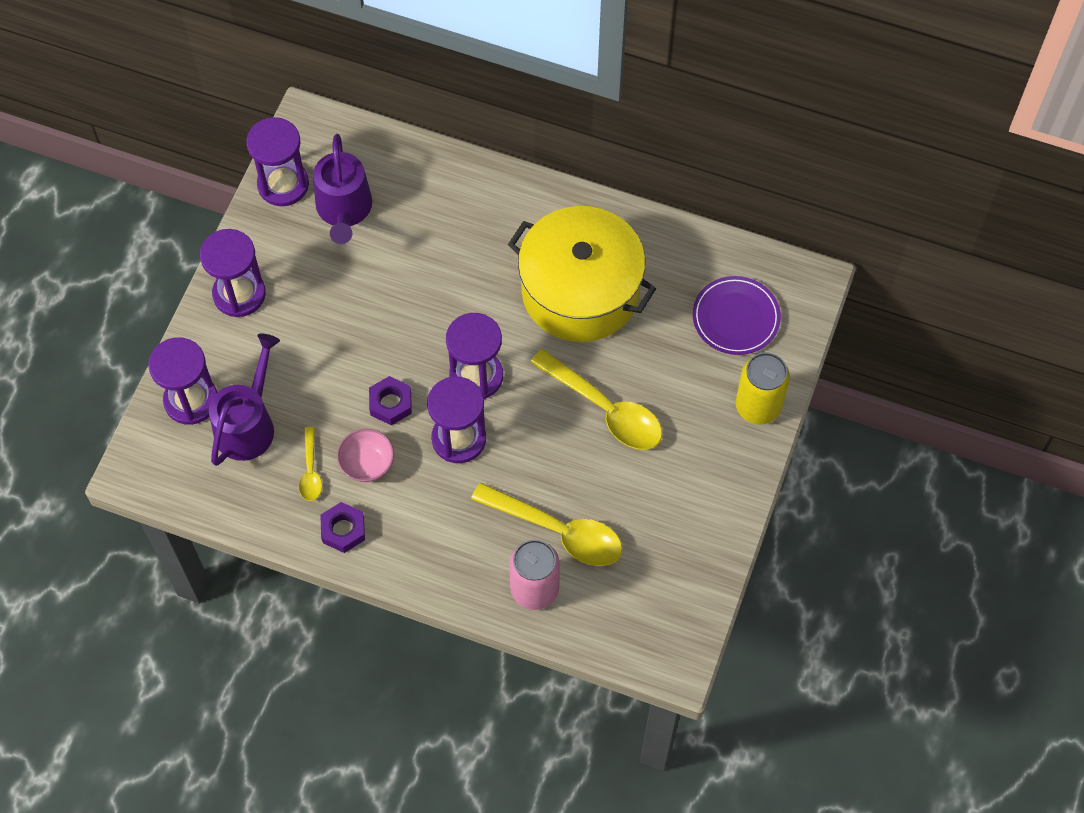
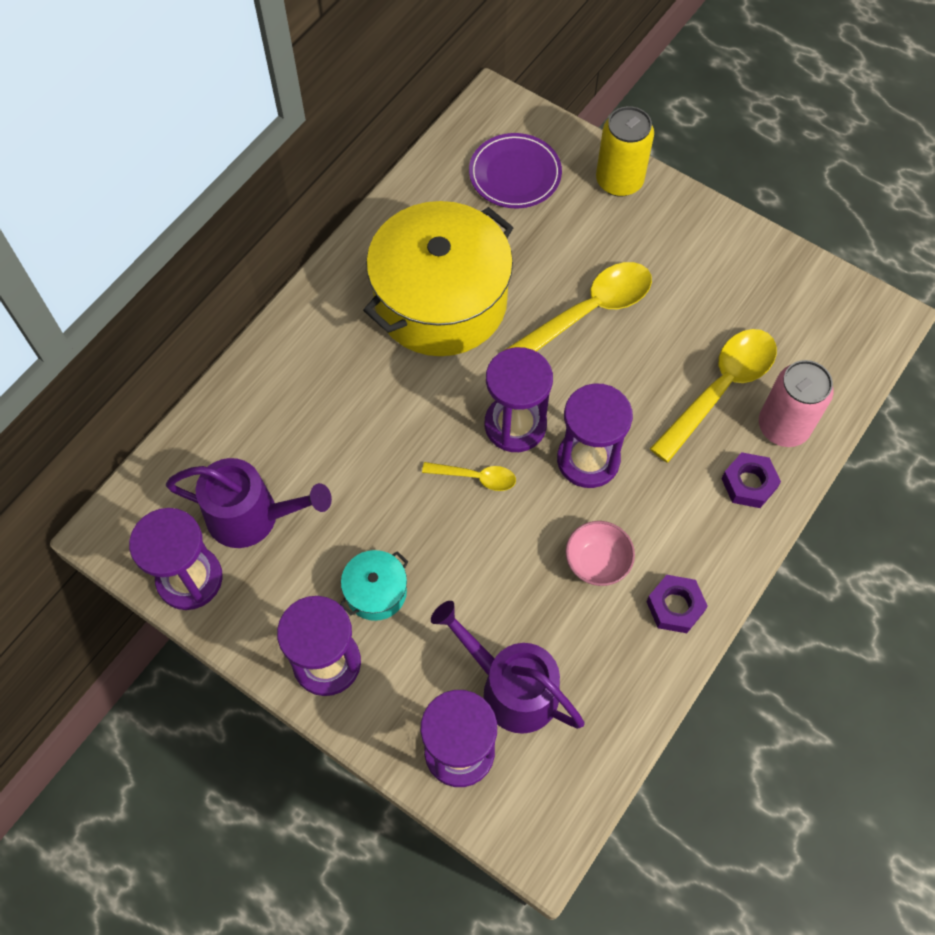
camera: 75 degrees left, 0 degrees up
(303, 312) = (376, 591): none -> turquoise pot
(310, 471) = (591, 627): yellow spoon -> yellow spoon (475, 477)
(390, 403) = (525, 521): purple nut -> purple nut (748, 483)

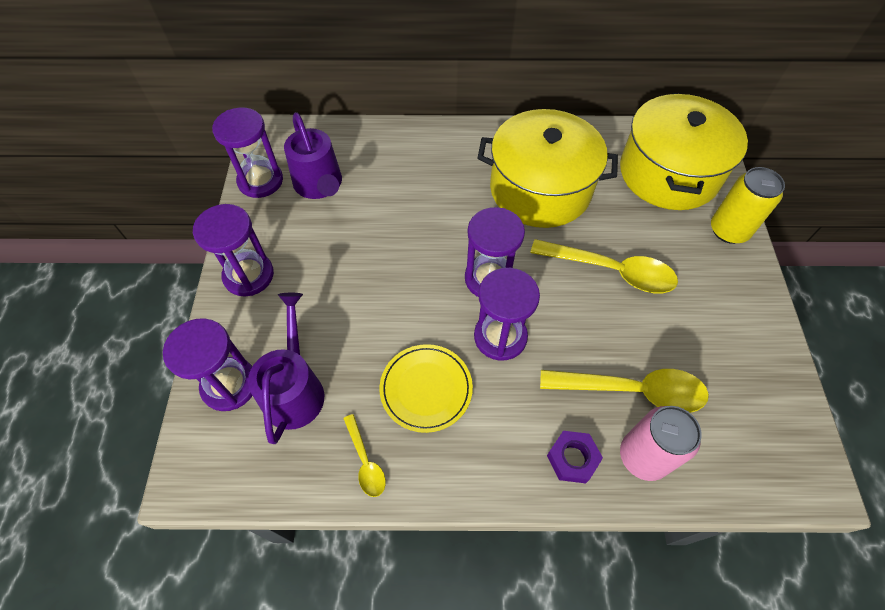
camera: 55 degrees right, 5 degrees down
(376, 591) = (313, 272): turquoise pot -> none
(475, 477) = (433, 279): yellow spoon -> yellow spoon (365, 461)
(515, 174) = (669, 173): purple plate -> yellow pot
(597, 563) = (426, 389): pink bowl -> yellow plate
(675, 606) = (429, 464): purple nut -> none

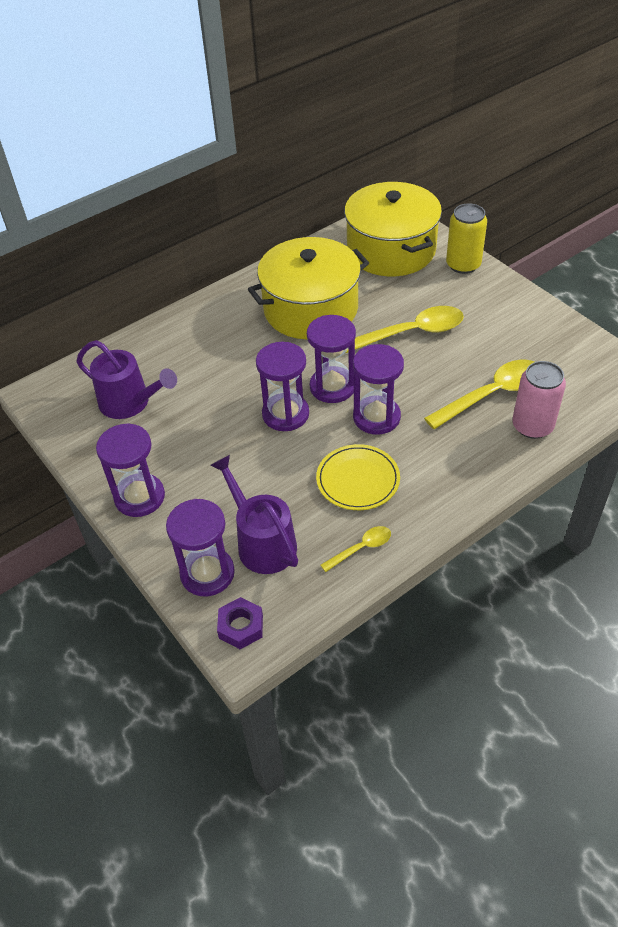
camera: 35 degrees left, 10 degrees down
(260, 181) = (72, 429): purple hourglass -> purple hourglass (285, 414)
(365, 461) = (361, 548): yellow spoon -> yellow spoon turned 60 degrees counterclockwise
(572, 458) = (492, 455): purple nut -> purple nut (241, 626)

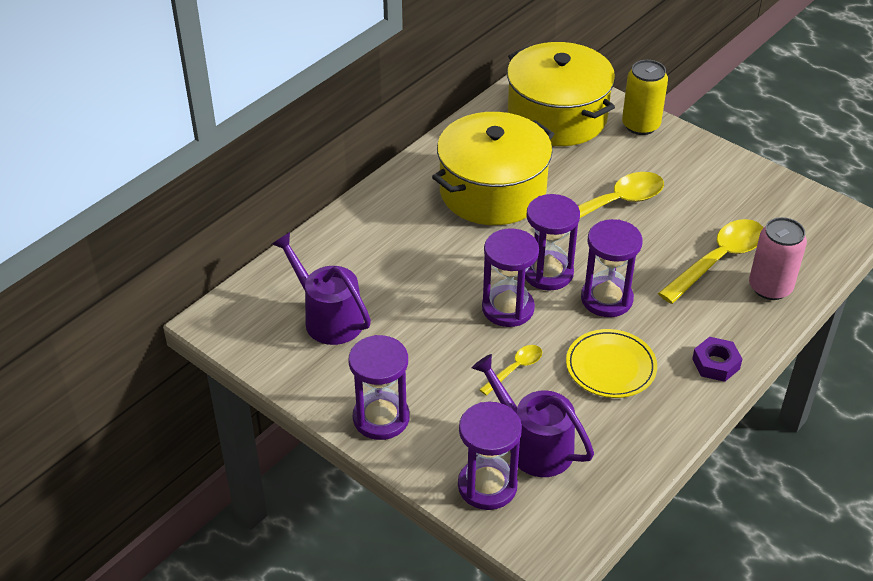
camera: 15 degrees left, 5 degrees down
(130, 402) = (328, 318): purple watering can -> purple watering can turned 150 degrees counterclockwise
(241, 626) = (544, 533): purple nut -> purple nut (715, 364)
(361, 548) = (639, 436): yellow spoon -> yellow spoon (515, 369)

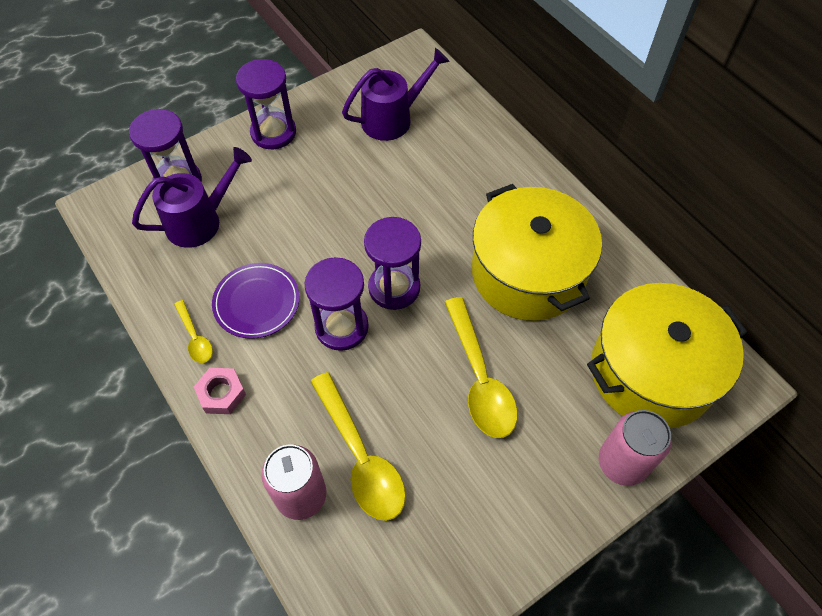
camera: 105 degrees right, 15 degrees up
(508, 308) = (358, 243): purple hourglass -> none
(515, 369) = (285, 230): yellow spoon -> yellow spoon (195, 337)
(610, 367) = (257, 302): yellow plate -> purple plate
(640, 125) = (622, 463): yellow can -> pink can
(715, 364) = (221, 394): purple nut -> pink nut

